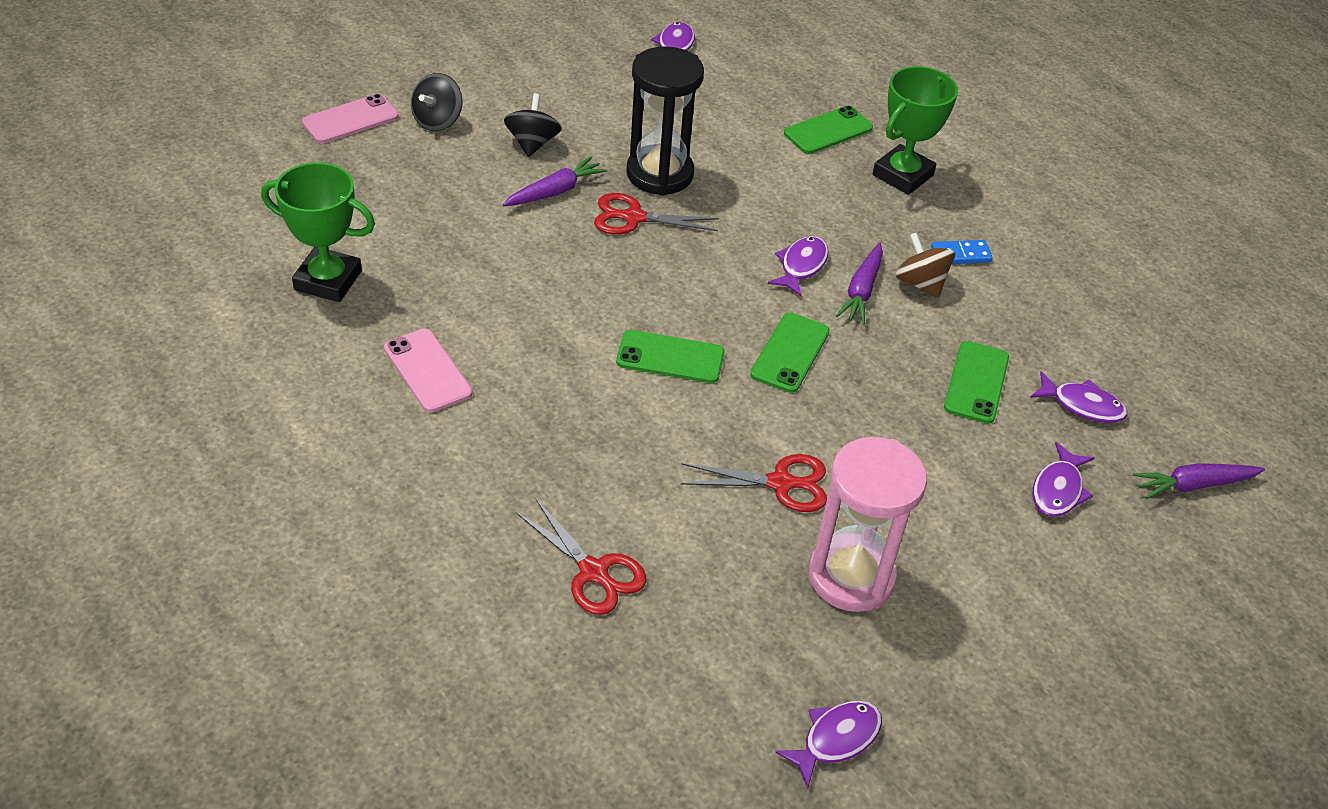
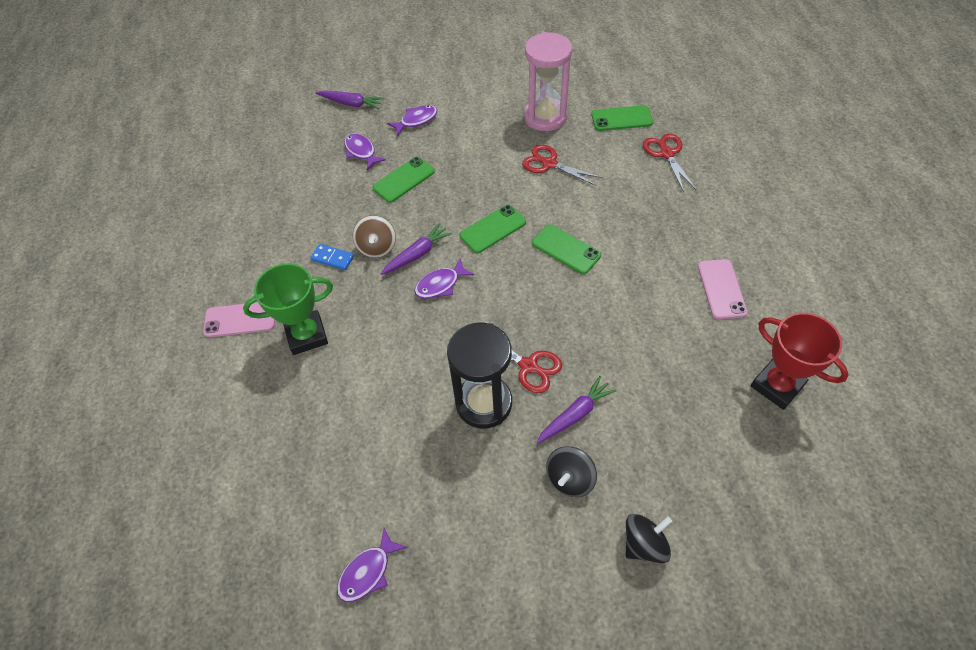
camera: 145 degrees left, 10 degrees up
(328, 280) = (777, 385): green trophy -> red trophy
(350, 119) = (727, 579): pink phone -> pink phone (240, 319)
(555, 191) = (575, 414): purple carrot -> purple carrot turned 150 degrees clockwise
(828, 130) = (321, 401): green phone -> green phone (621, 119)
(836, 739) = (594, 69): purple fish -> none

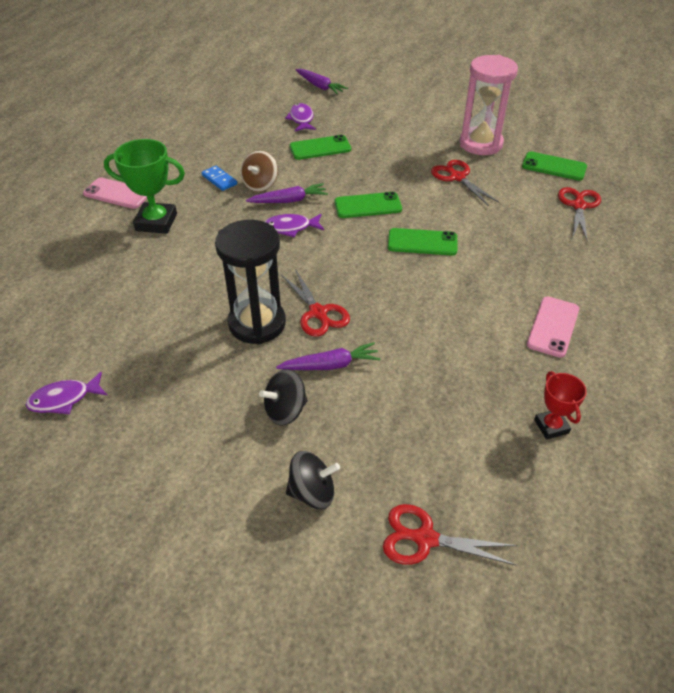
camera: 25 degrees right, 10 degrees down
(416, 120) = (364, 113): purple fish -> none
(566, 249) = (422, 242): green phone -> green phone turned 60 degrees counterclockwise
(752, 537) = (424, 539): none -> red scissors
(777, 385) = (551, 426): red trophy -> red trophy, size x0.58

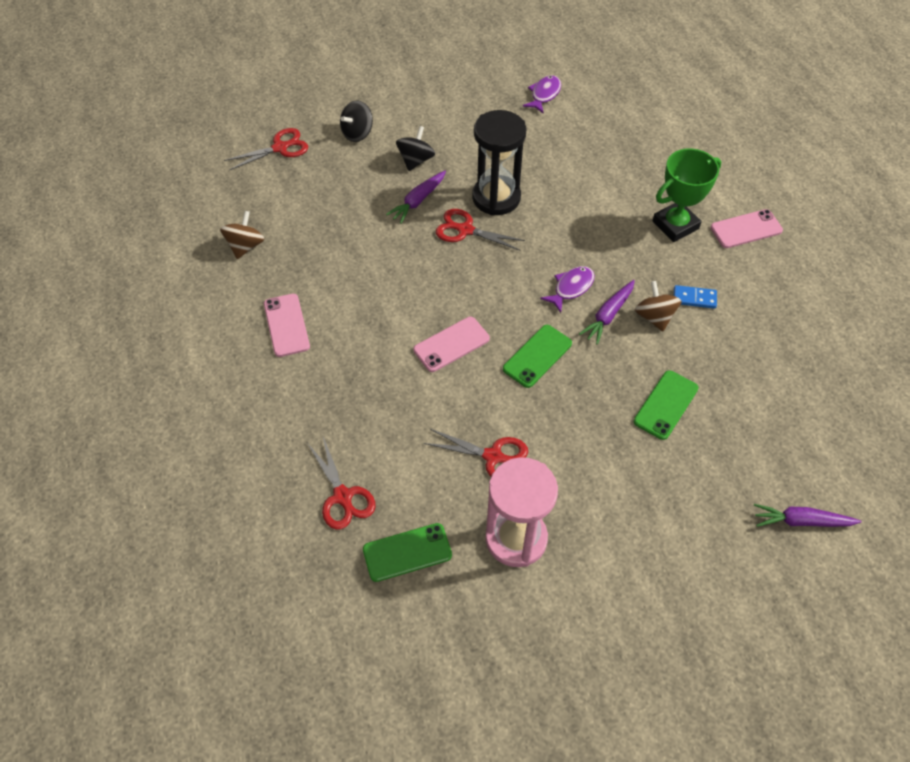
camera: 140 degrees right, 10 degrees up
(301, 119) = (740, 439): purple fish -> none
(422, 242) = (451, 344): green phone -> pink phone
(551, 426) = (245, 246): red trophy -> brown spinning top

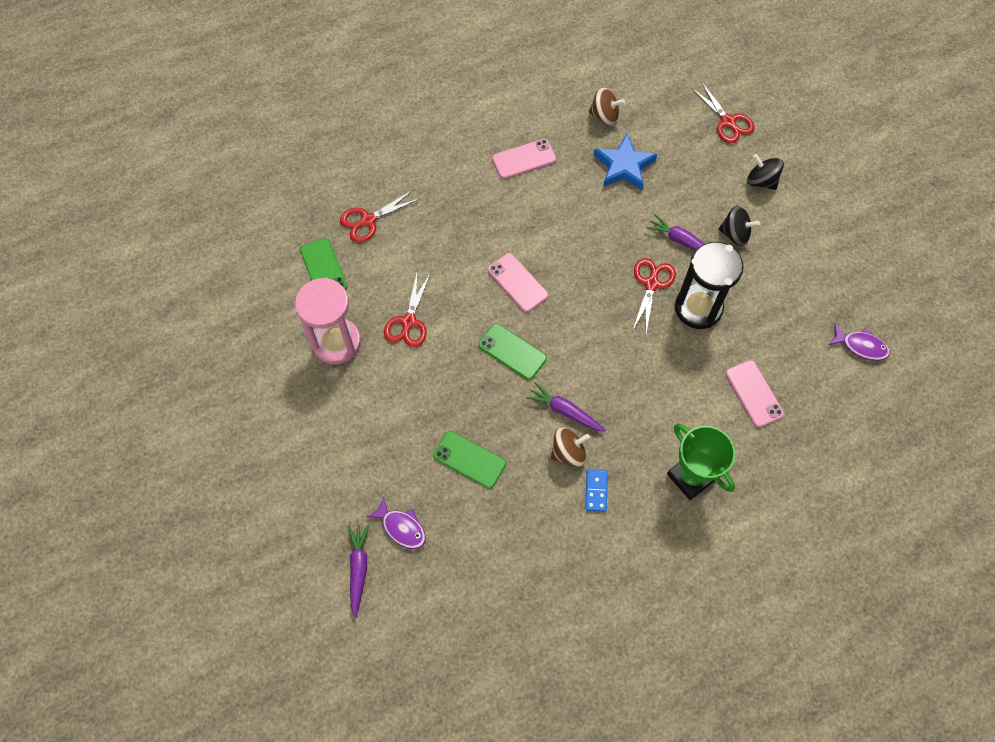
camera: 85 degrees right, 10 degrees up
(316, 236) = (623, 166): none -> blue star
(571, 288) = (593, 378): purple fish -> purple fish (401, 527)
(746, 229) = (697, 549): pink phone -> pink phone (754, 393)

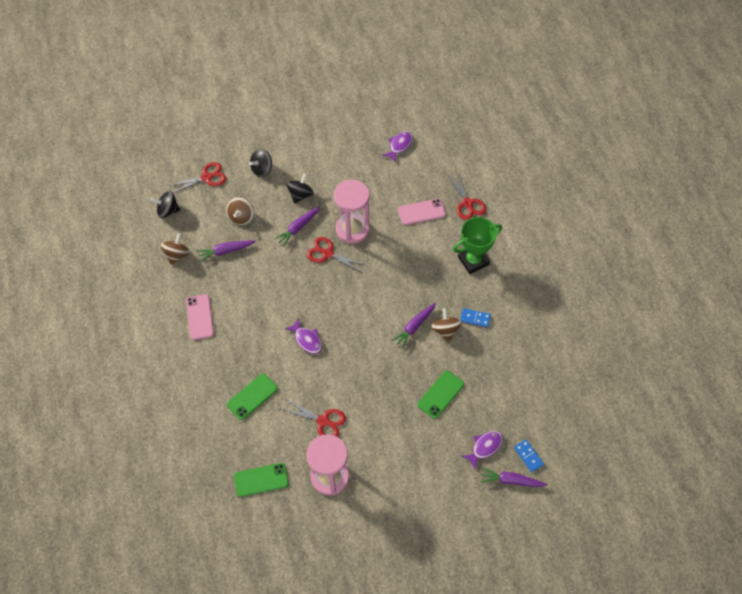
camera: 80 degrees left, 5 degrees down
(368, 220) = (225, 440): red scissors -> red scissors (467, 203)
(397, 588) = (528, 456): none -> blue domino
(512, 352) = (362, 353): green phone -> green phone (252, 396)
(517, 283) = (307, 340): pink phone -> purple fish
(623, 166) = (225, 251): blue star -> purple carrot
(665, 92) = (168, 210): none -> black spinning top
(679, 173) = (241, 217): none -> brown spinning top
(698, 308) = (352, 229): black hourglass -> pink hourglass

